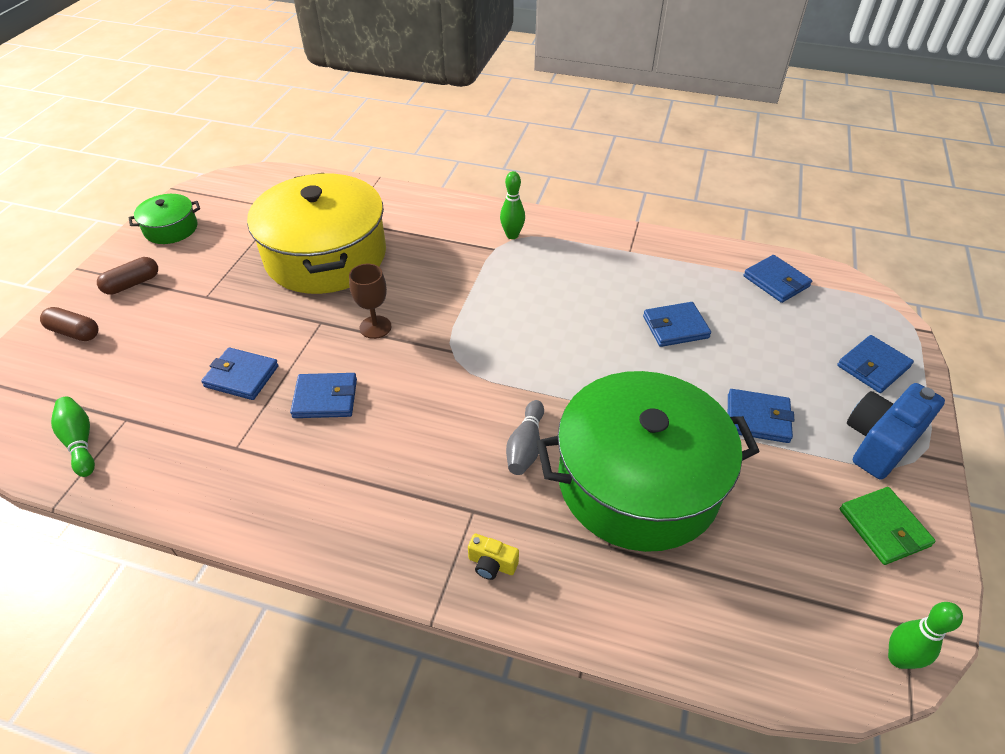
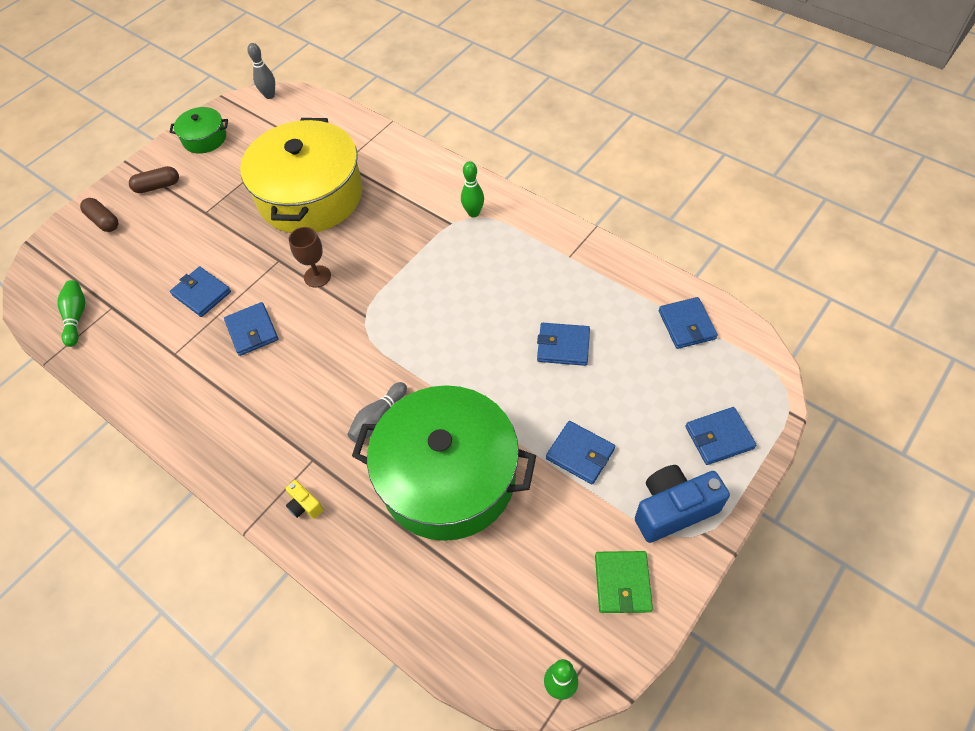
camera: 25 degrees right, 10 degrees up
(230, 178) = (269, 95): none -> grey bowling pin
(325, 398) = (252, 331): blue wallet -> blue wallet turned 45 degrees clockwise

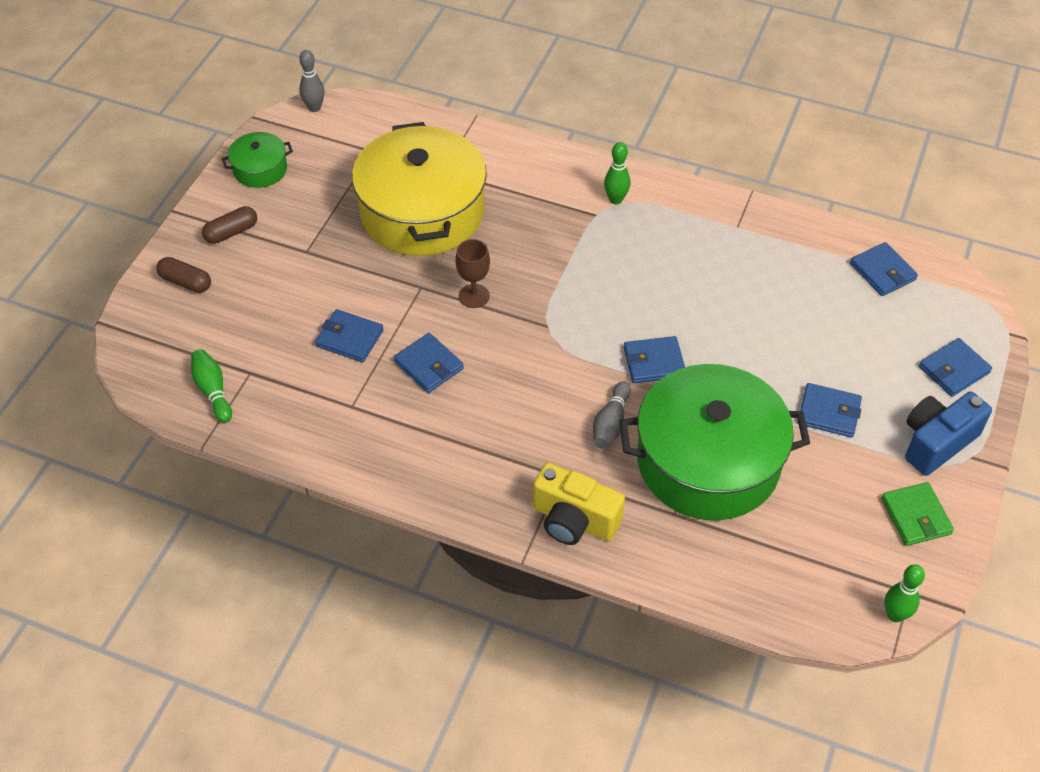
camera: 20 degrees left, 5 degrees down
(305, 505) = (574, 520): yellow camera -> yellow camera, size x2.14
(563, 346) = (769, 315): blue wallet -> blue wallet (654, 362)

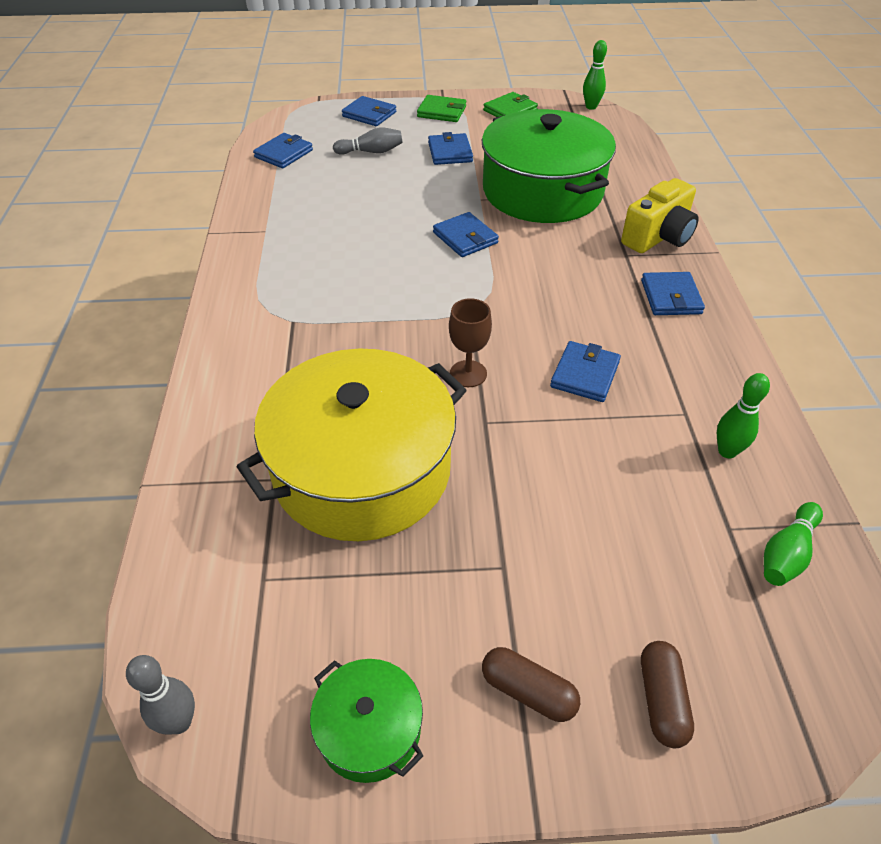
camera: 115 degrees left, 5 degrees down
(349, 338) = (603, 454): blue wallet -> blue wallet (671, 297)
(574, 520) = (658, 237): yellow camera -> yellow camera turned 45 degrees clockwise
(611, 423) = (549, 243): grey bowling pin -> grey bowling pin (371, 152)
(615, 199) = (262, 313): green bowling pin -> green bowling pin (727, 451)
(937, 442) = (442, 112): blue camera -> green wallet

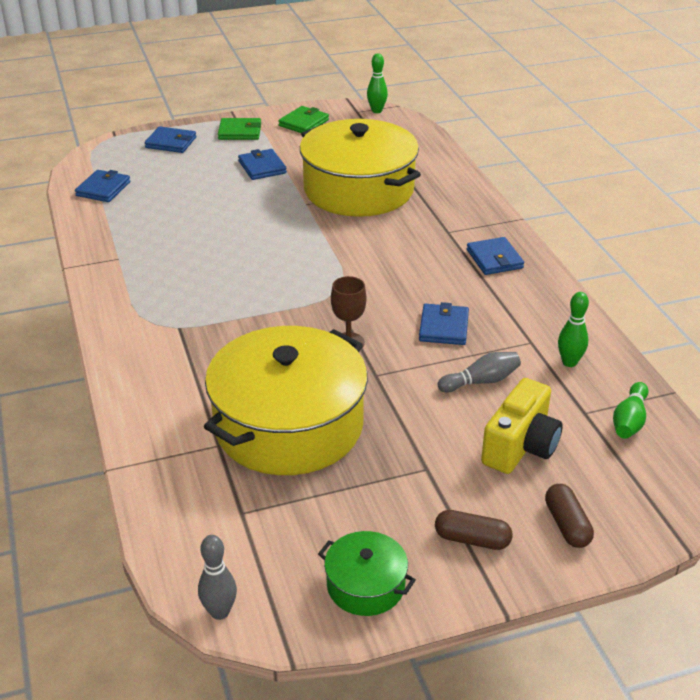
camera: 15 degrees left, 10 degrees down
(371, 152) = (187, 176): grey bowling pin -> grey bowling pin (481, 381)
(465, 238) = (305, 238): blue wallet -> none
(542, 191) = (358, 190): green pot -> yellow pot
(658, 237) = (470, 214): yellow camera -> yellow camera (520, 447)

